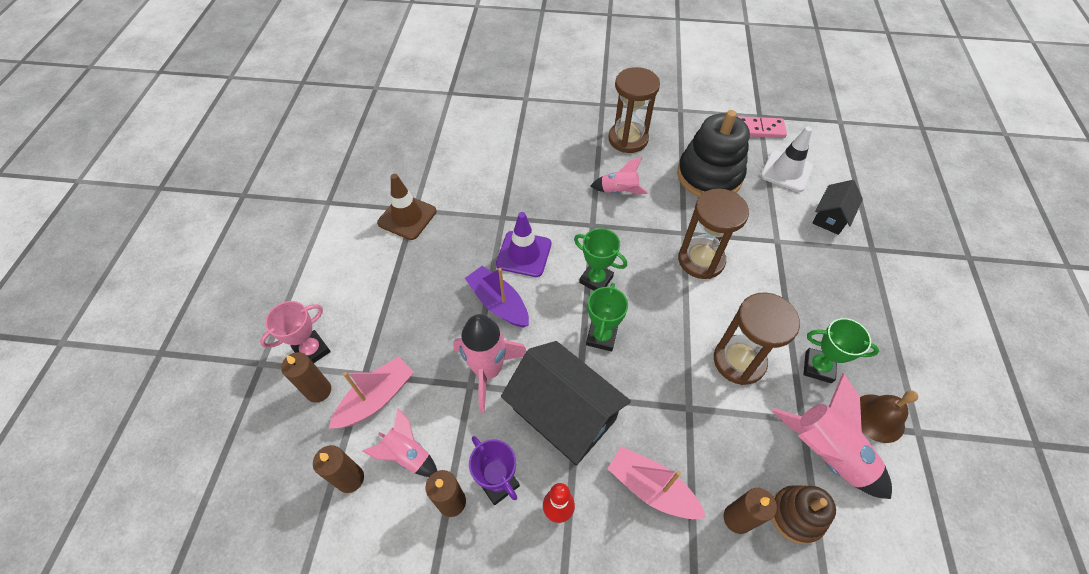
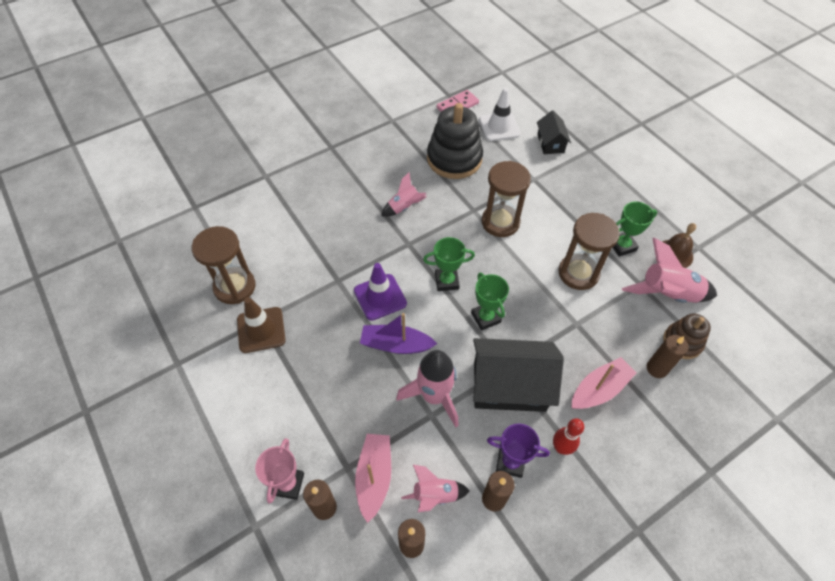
camera: 40 degrees left, 0 degrees up
(628, 139) = (375, 164): brown hourglass -> brown hourglass (235, 287)
(651, 488) = (599, 389): pink boat -> pink boat turned 150 degrees clockwise

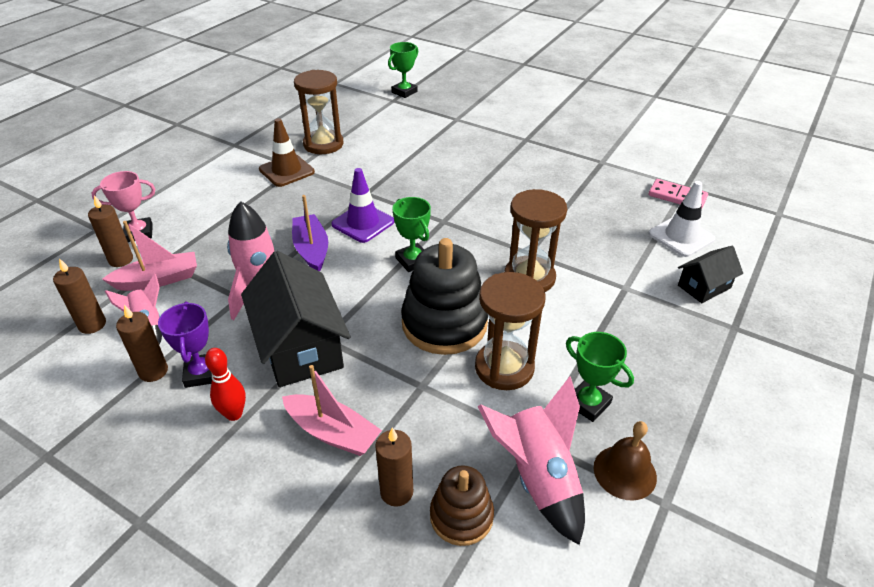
camera: 65 degrees right, 15 degrees down
(404, 207) = (489, 204): pink rocket -> none
(454, 159) = (591, 217): black stacking toy -> black stacking toy (444, 323)
(485, 317) = (382, 303): green trophy -> green trophy (404, 92)

